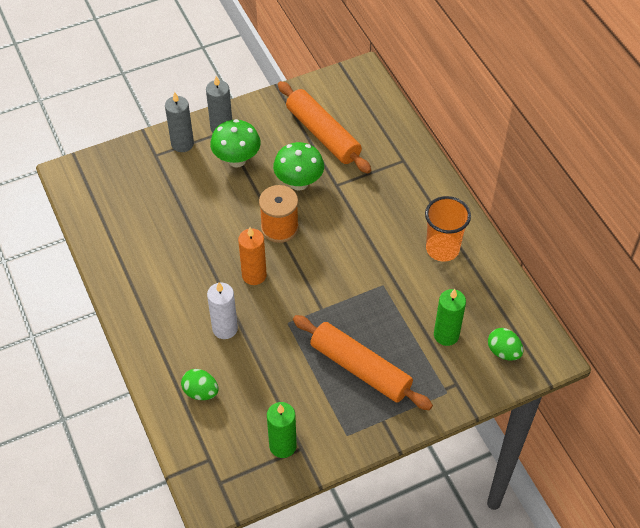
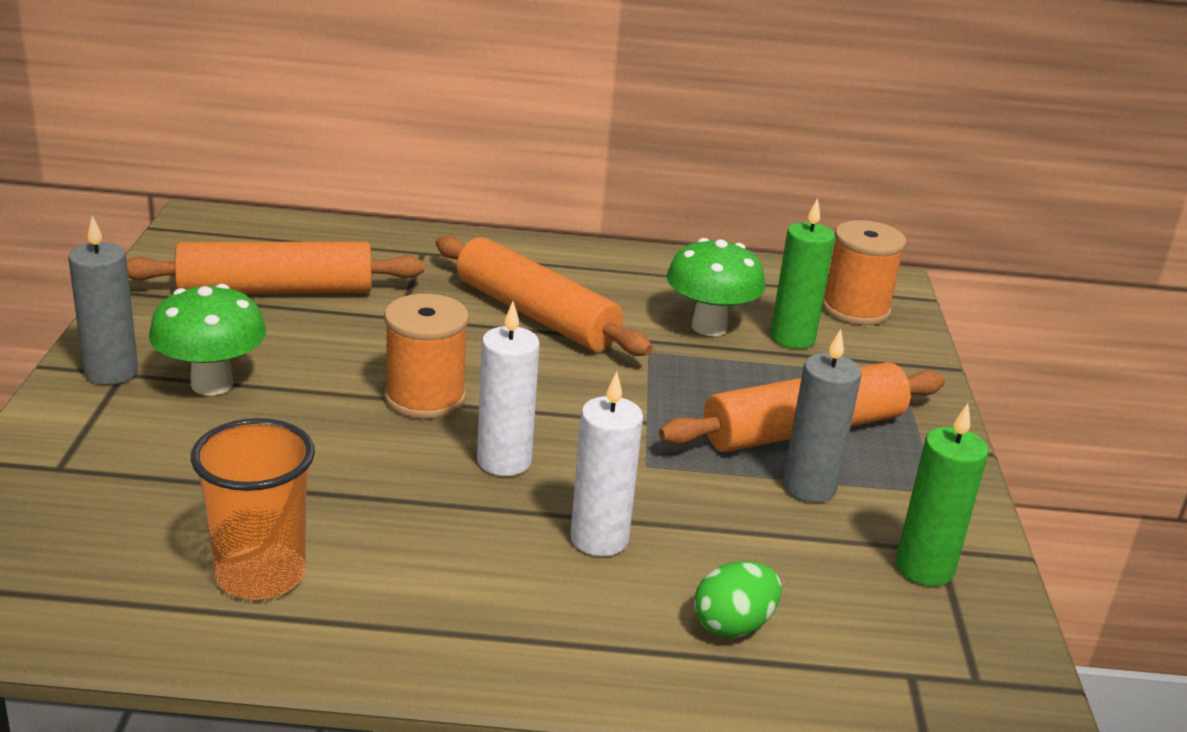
camera: 65 degrees left, 25 degrees down
(182, 144) = (81, 426): grey candle -> grey candle (809, 487)
(254, 275) = (504, 461): orange candle -> white candle
(299, 183) = (350, 346): green mushroom -> green mushroom (709, 327)
(381, 229) = (536, 314): none -> orange rolling pin
(442, 249) = (627, 284): orange cup -> orange cup (260, 575)
(503, 352) = (855, 309): green egg -> orange spool

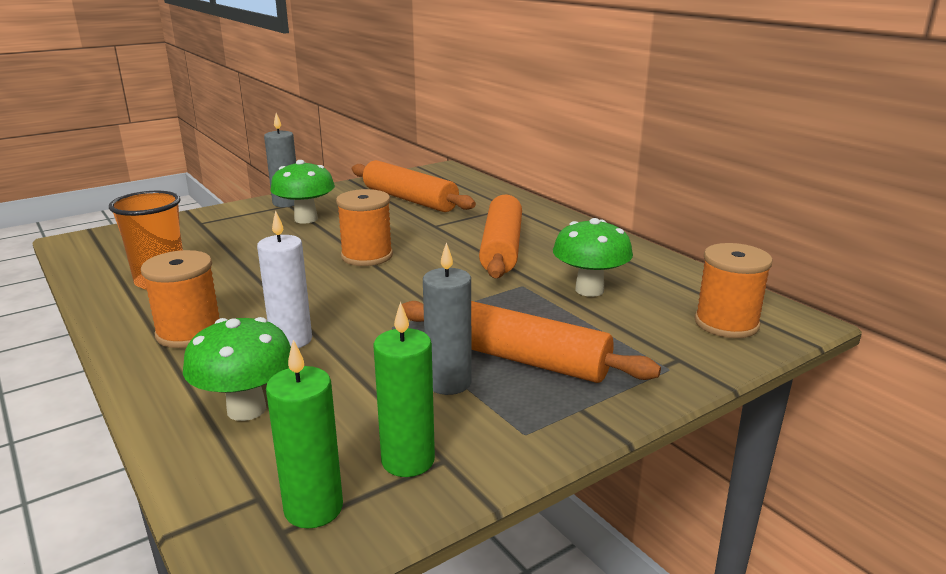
camera: 55 degrees right, 5 degrees down
(480, 603) = (189, 332): none -> orange spool
(504, 461) = (335, 292): white candle -> none
(733, 625) = (246, 409): green egg -> green mushroom
(792, 338) = (634, 317): green candle -> green candle (313, 508)

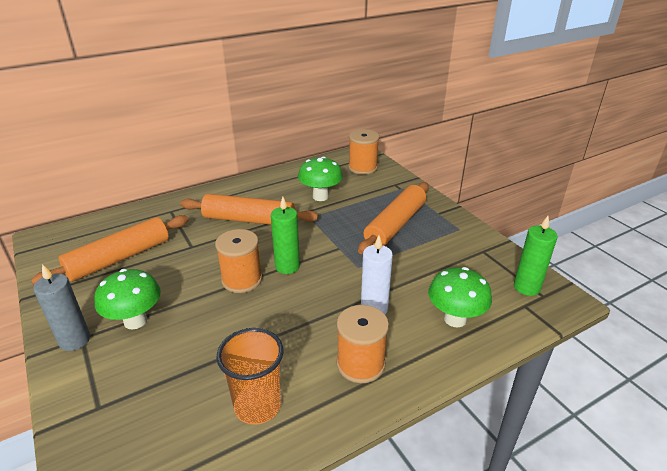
camera: 85 degrees left, 10 degrees up
(408, 460) = (486, 261): green candle -> green candle (287, 266)
(448, 383) = (420, 247): grey candle -> none

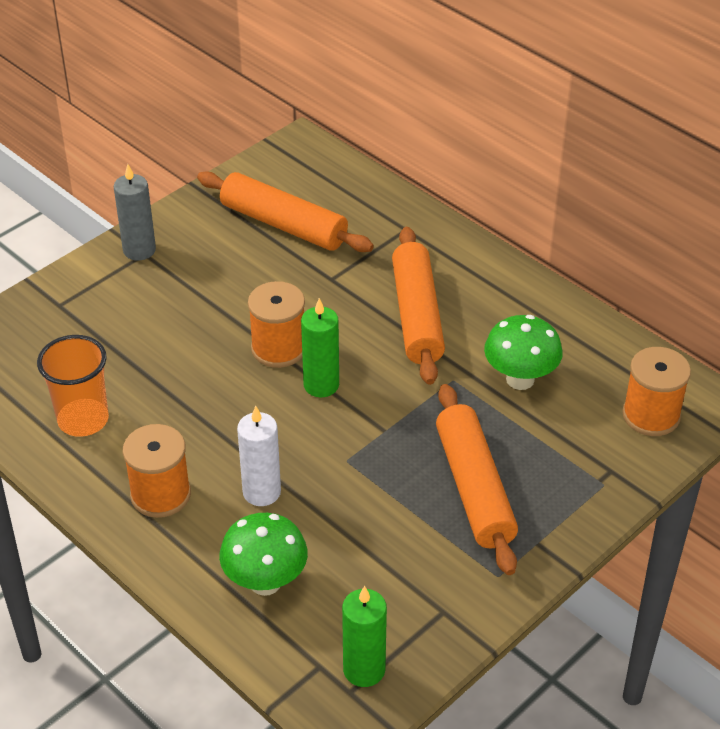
camera: 75 degrees right, 10 degrees up
(135, 321) = (179, 283): green mushroom -> none
(395, 225) = (474, 488): orange rolling pin -> orange rolling pin turned 60 degrees clockwise

